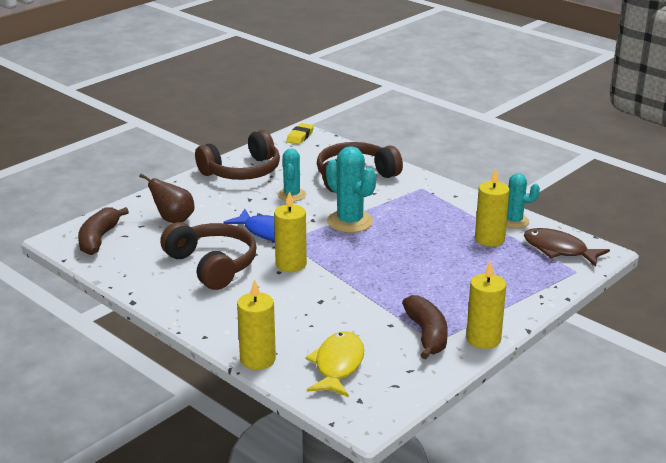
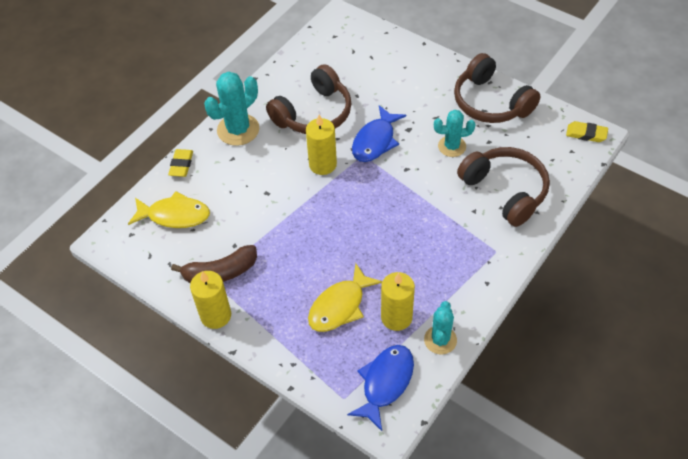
camera: 85 degrees right, 25 degrees up
(99, 239) = (344, 37): brown banana -> none
(173, 220) = (385, 74): brown pear -> none
(258, 359) = (181, 165): yellow candle -> yellow eraser
(350, 222) = (408, 197): turquoise cactus -> turquoise cactus (238, 130)
(475, 266) = (340, 306): none -> yellow fish
(559, 250) = (385, 383): brown fish -> blue fish

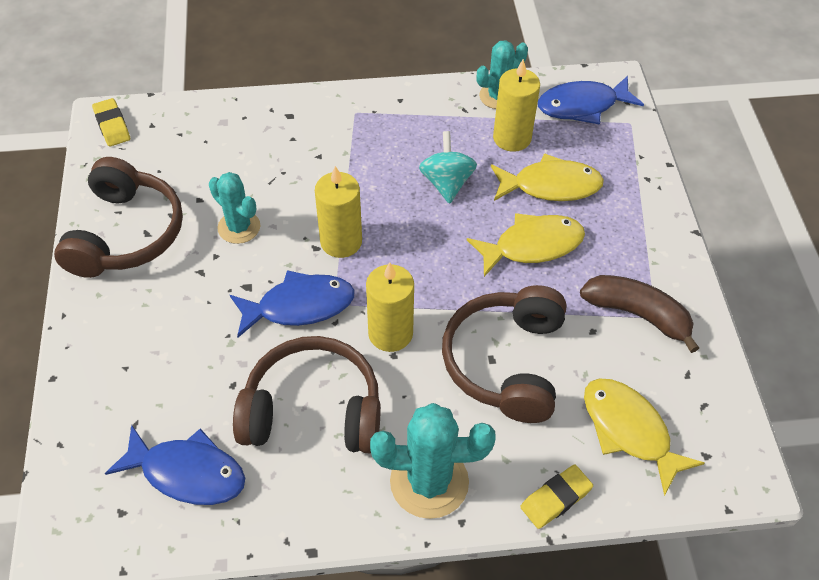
camera: 135 degrees left, 0 degrees up
(216, 315) = (683, 276): yellow candle -> yellow candle (341, 242)
(309, 261) = (532, 246): none -> yellow fish
(330, 61) = (187, 473): none -> blue fish
(393, 256) = (447, 183): none -> turquoise spinning top
(505, 191) = (266, 146): brown headphones -> brown headphones (506, 362)

